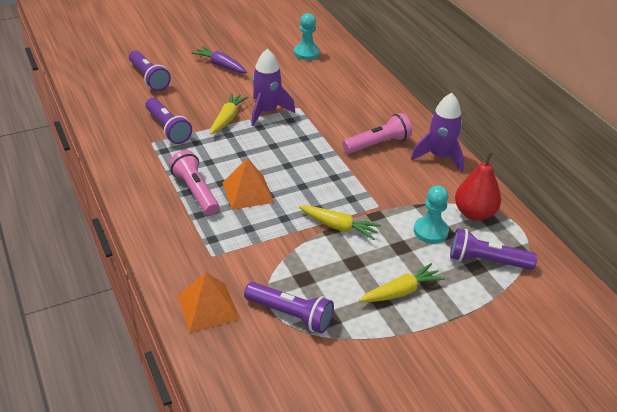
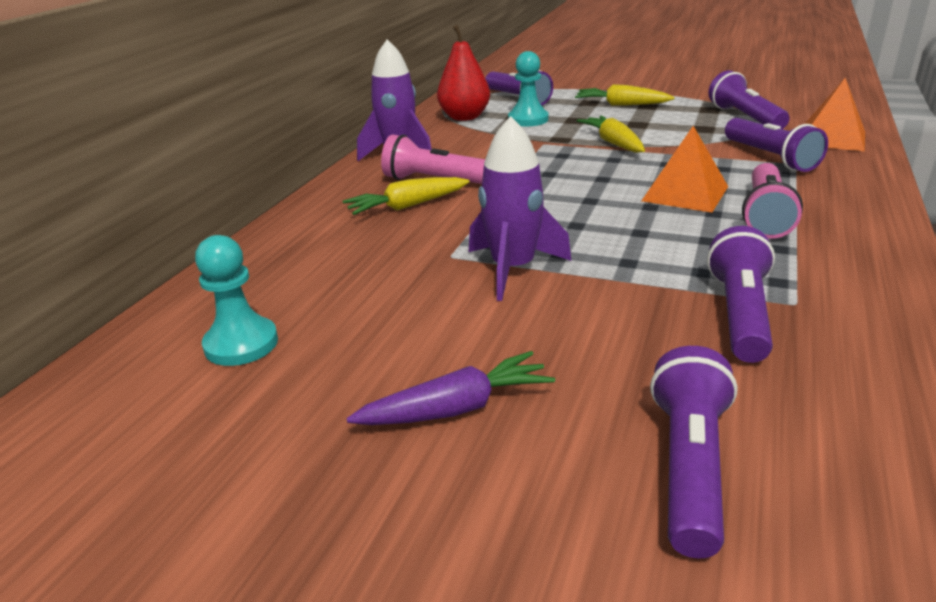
camera: 130 degrees left, 10 degrees down
(220, 65) = (456, 408): purple carrot -> purple carrot turned 105 degrees counterclockwise
(227, 119) = (599, 285): yellow carrot -> yellow carrot (407, 206)
(230, 255) = (770, 158): none -> purple flashlight

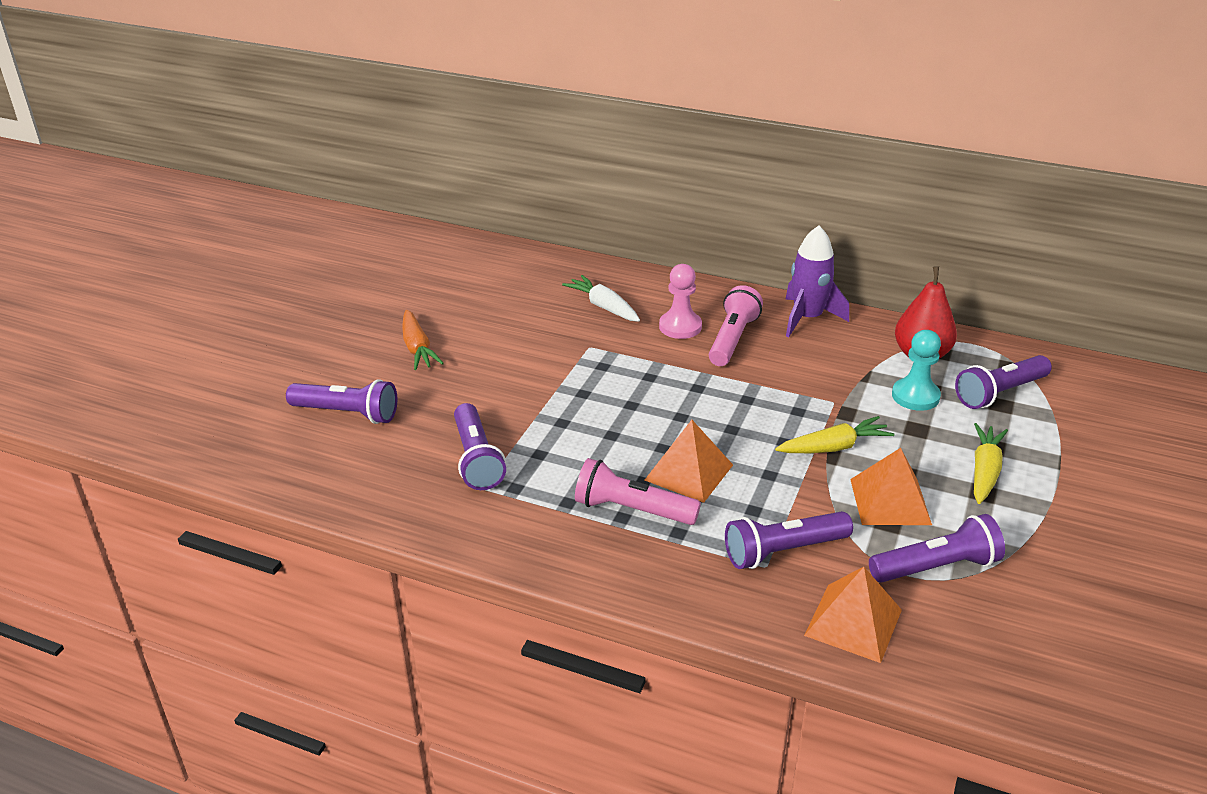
camera: 90 degrees right, 5 degrees up
(241, 344) = (499, 281): turquoise pawn -> none
(349, 252) = (604, 307): none -> white carrot
(407, 206) = (680, 327): yellow carrot -> pink pawn
(456, 408) = (417, 348): purple carrot -> orange carrot
(513, 269) = (563, 371): purple rocket -> none
(677, 128) = (890, 501): none -> orange pyramid
(740, 314) = (476, 459): purple flashlight -> purple flashlight turned 60 degrees clockwise

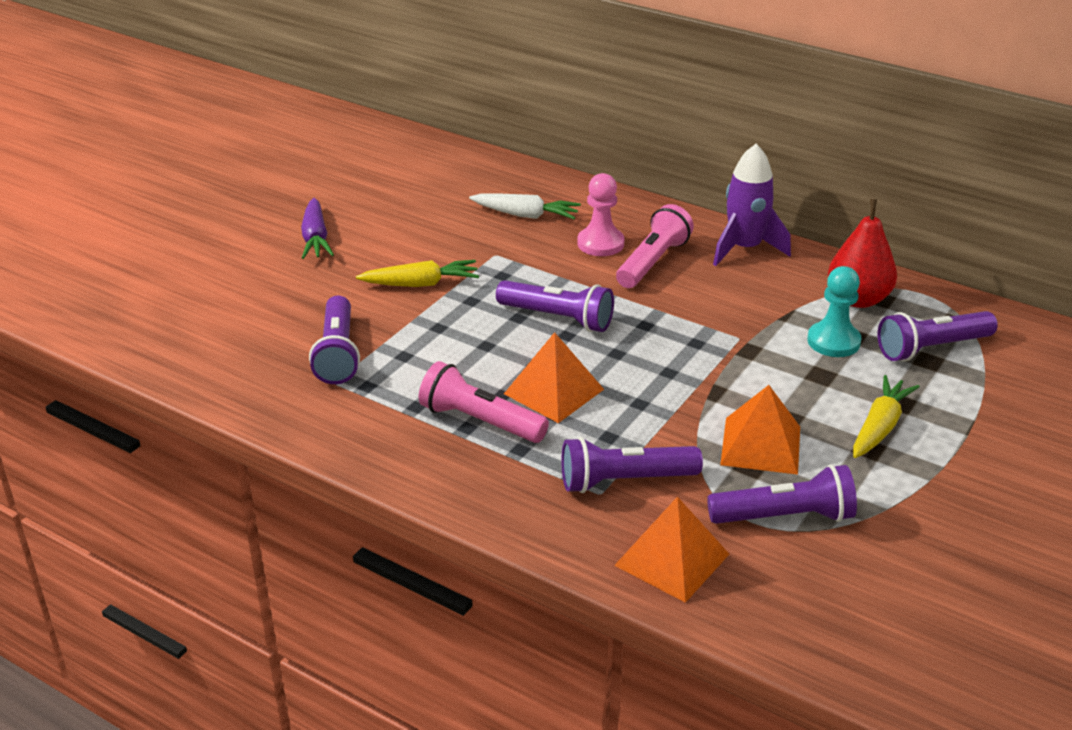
camera: 10 degrees right, 0 degrees up
(347, 413) = (222, 295): purple flashlight -> purple flashlight (558, 318)
(417, 348) = (315, 238): orange carrot -> purple carrot
(604, 307) = (525, 215): white carrot -> white carrot turned 135 degrees clockwise
(834, 447) = (721, 384): yellow carrot -> yellow carrot (420, 284)

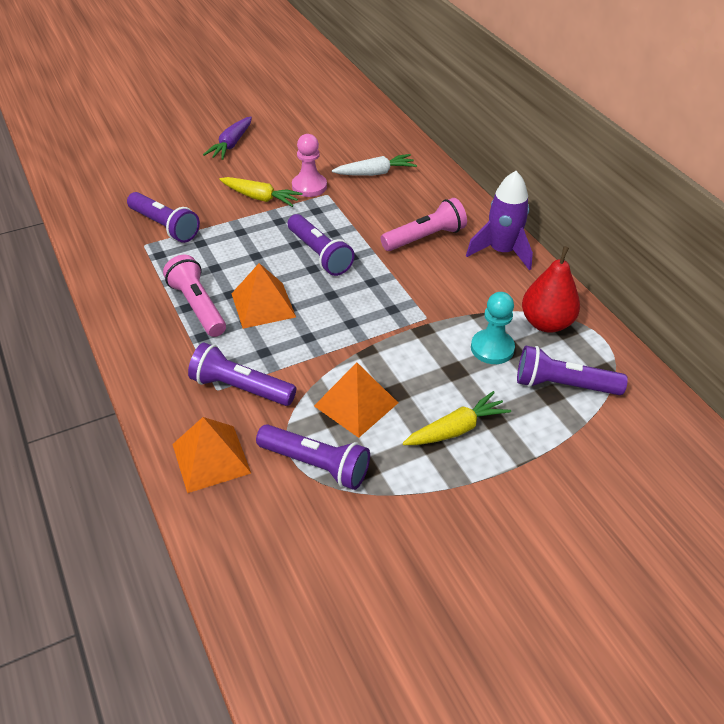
camera: 30 degrees right, 10 degrees up
(338, 354) = (165, 226): purple flashlight -> purple flashlight turned 75 degrees counterclockwise
(525, 215) = (375, 173): white carrot -> white carrot turned 60 degrees counterclockwise
(600, 244) = (403, 211): pink pawn -> pink pawn (309, 186)

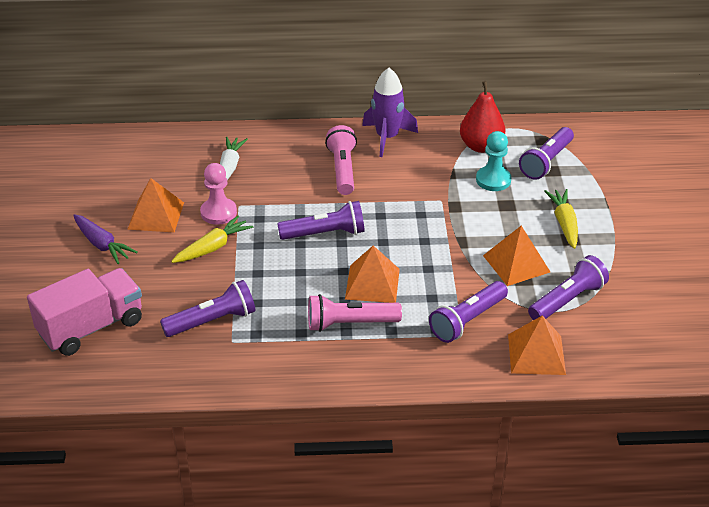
camera: 65 degrees left, 5 degrees down
(131, 171) = (91, 327): none -> pink truck
(284, 157) = (156, 215): none -> orange pyramid

